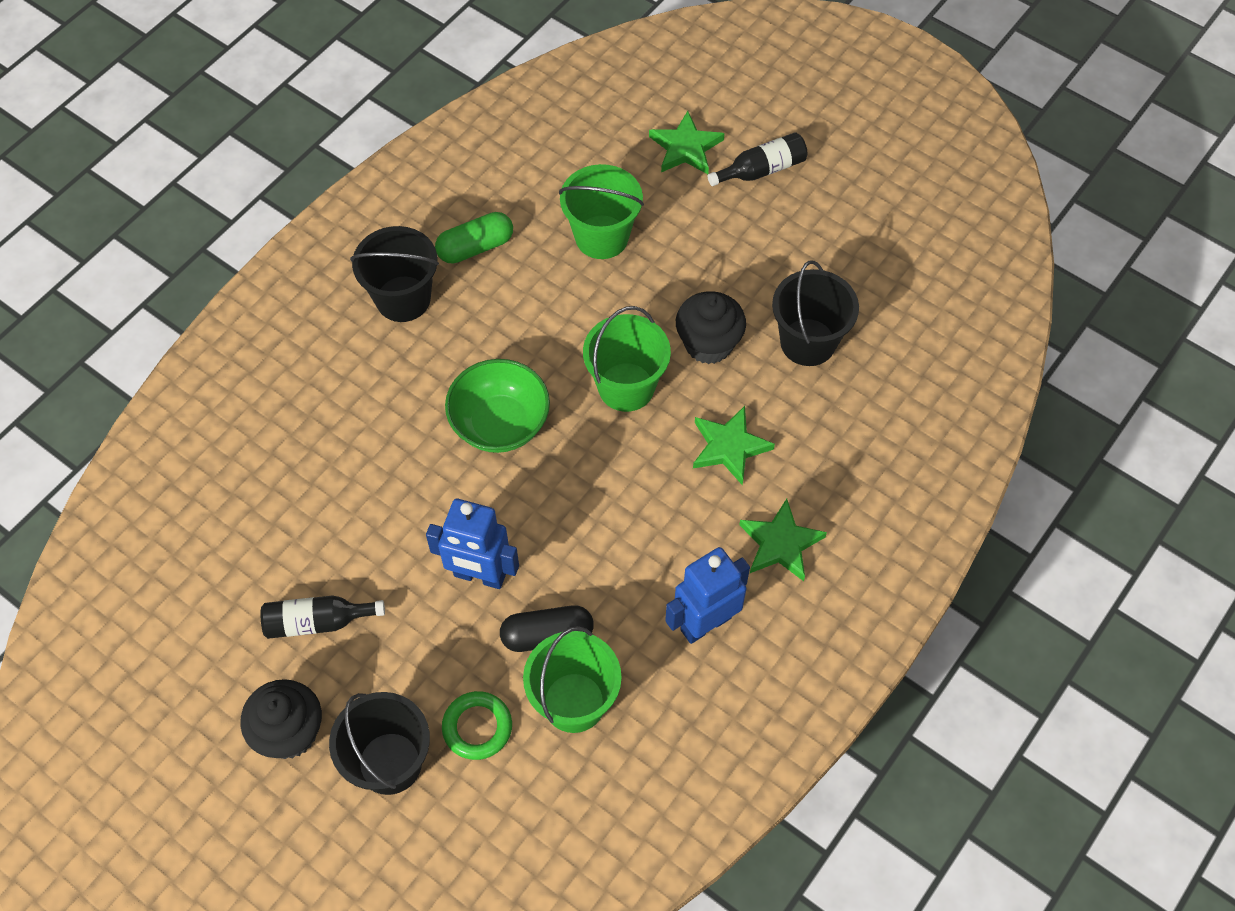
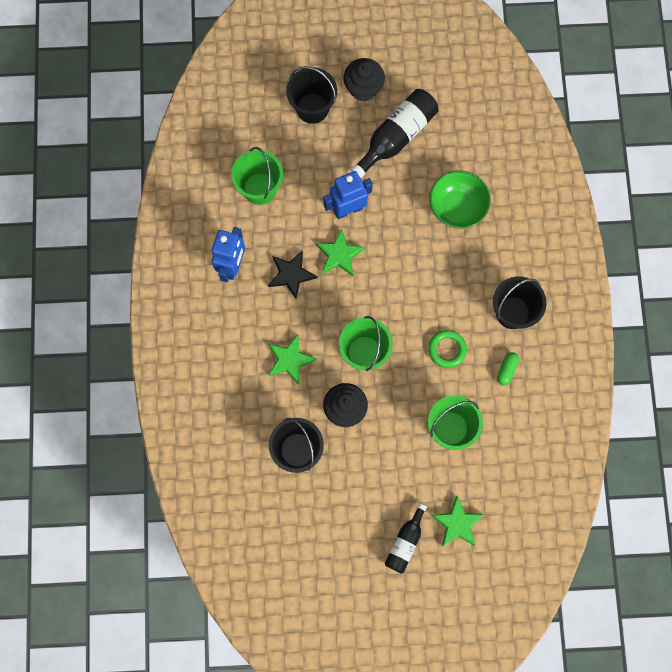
camera: 140 degrees right, 15 degrees up
(317, 622) = (396, 137): black bottle -> black bottle, size x1.66
(475, 247) = (506, 370): green capsule -> green capsule, size x0.66
(477, 727) = (290, 148): green ring -> green ring (447, 349)
(500, 424) = (405, 286): green bowl -> green bowl (457, 207)
(547, 635) = (295, 207): black capsule -> none
(635, 549) = (291, 275): none -> black star
(780, 543) = (228, 330): green star -> green star (339, 254)

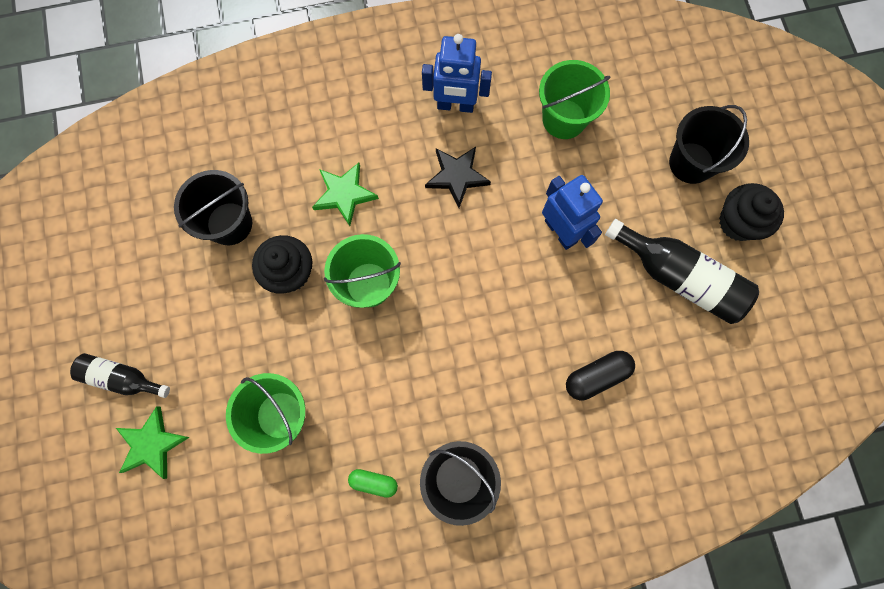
camera: 80 degrees right, 0 degrees up
(339, 254) = (496, 231): green star -> none
(447, 349) = (390, 393): green ring -> none
(457, 207) = (596, 376): green bowl -> black capsule

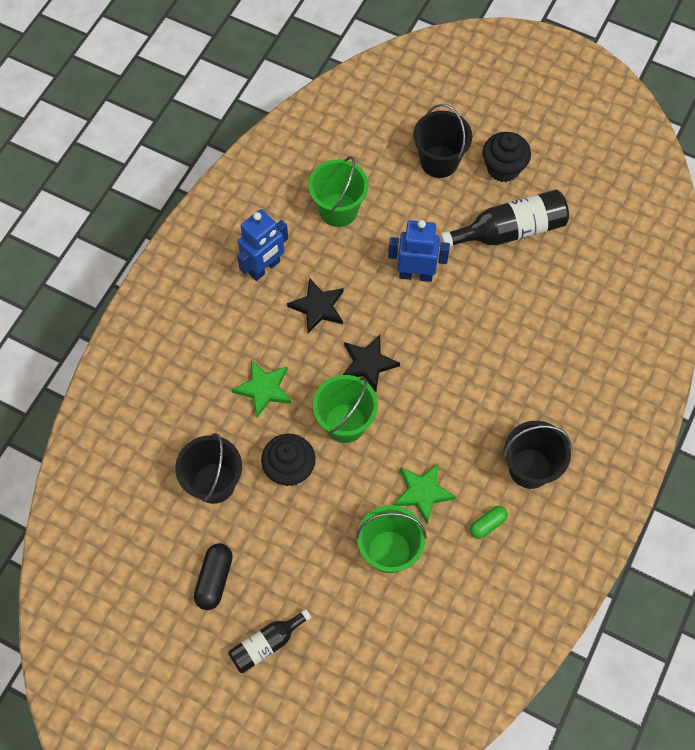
camera: 50 degrees left, 10 degrees down
(152, 444) = (335, 657): green star -> green star (422, 493)
(440, 259) = (368, 364): none -> black star
(596, 376) = (532, 331): black capsule -> black capsule (214, 579)

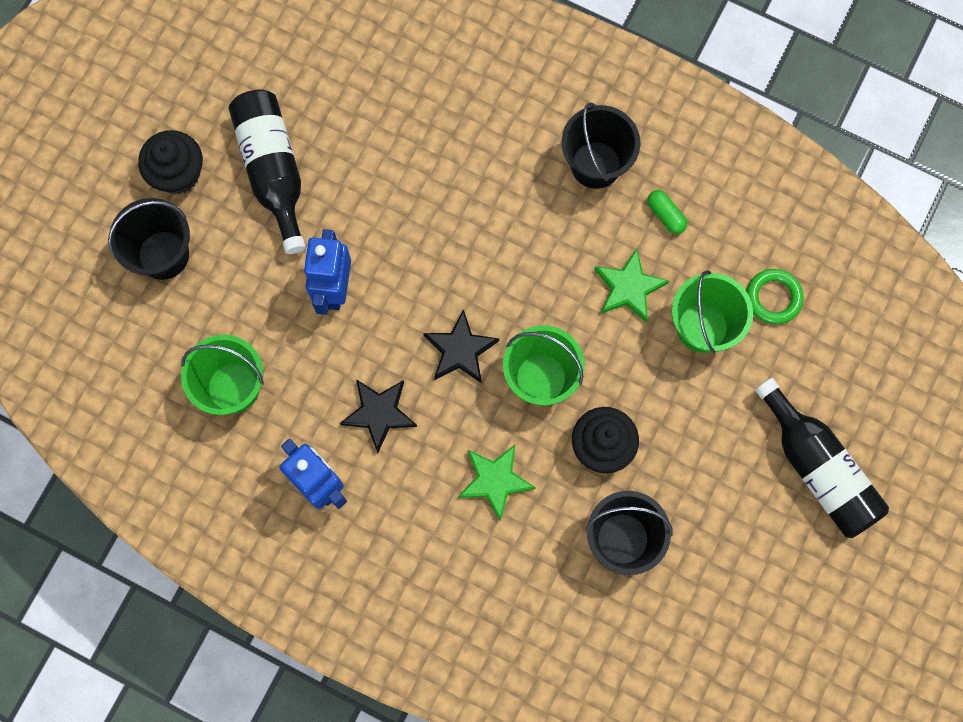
camera: 90 degrees left, 10 degrees up
(214, 579) = (744, 533): black capsule -> none
(266, 644) = (818, 468): black bottle -> black bottle, size x1.66
(416, 613) = (773, 298): none -> green ring

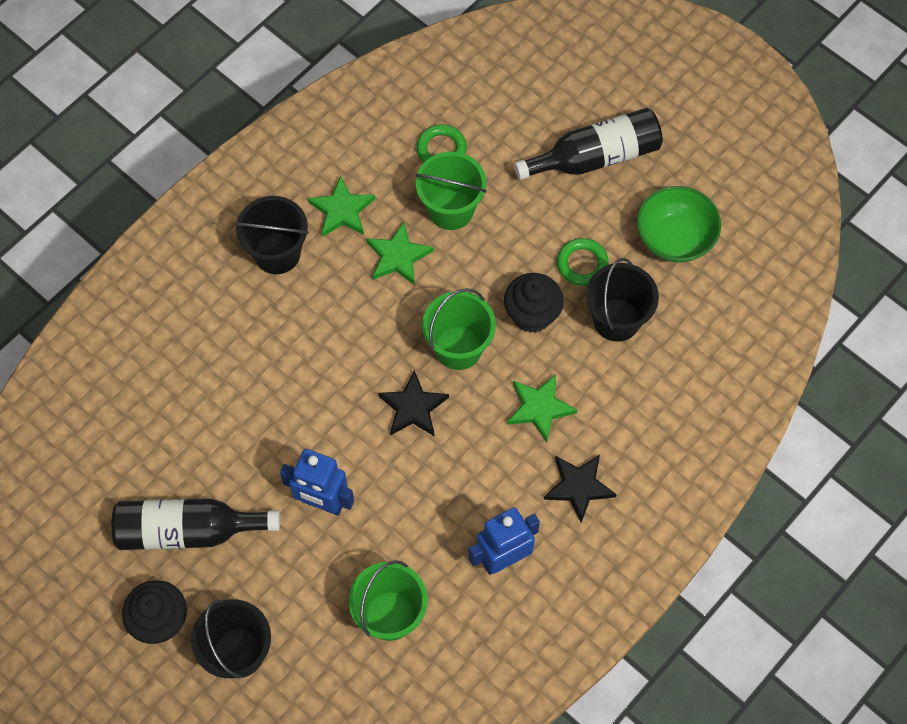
camera: 75 degrees left, 10 degrees down
(379, 413) = (452, 491): black star -> black star (579, 487)
(666, 215) = (342, 210): green capsule -> green star
(679, 485) = (582, 264): none -> green ring
(742, 581) = (674, 238): none -> green bowl

